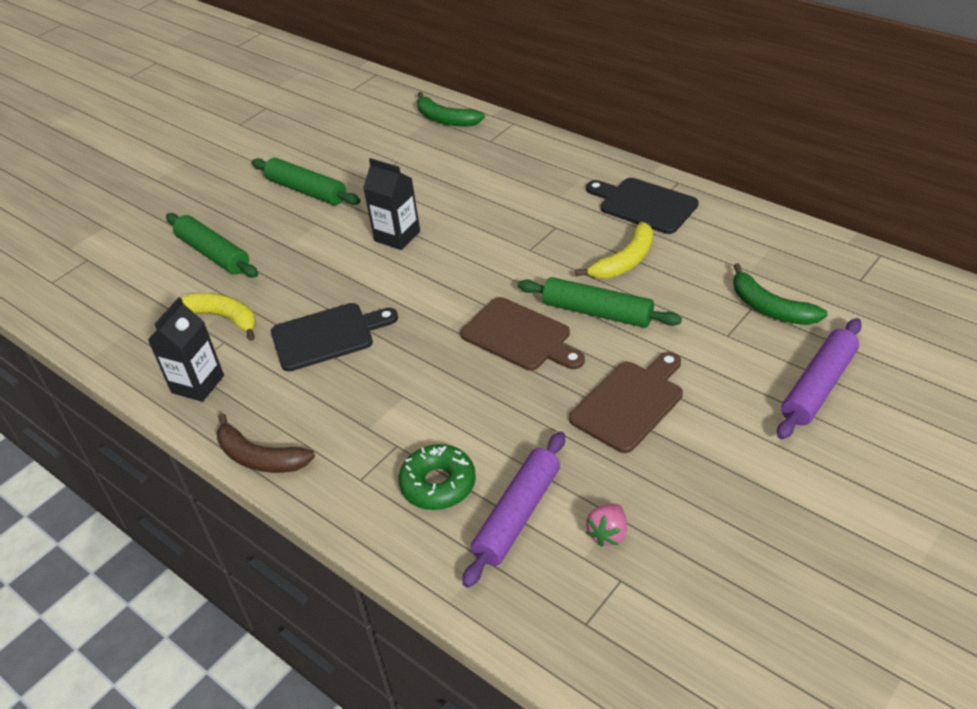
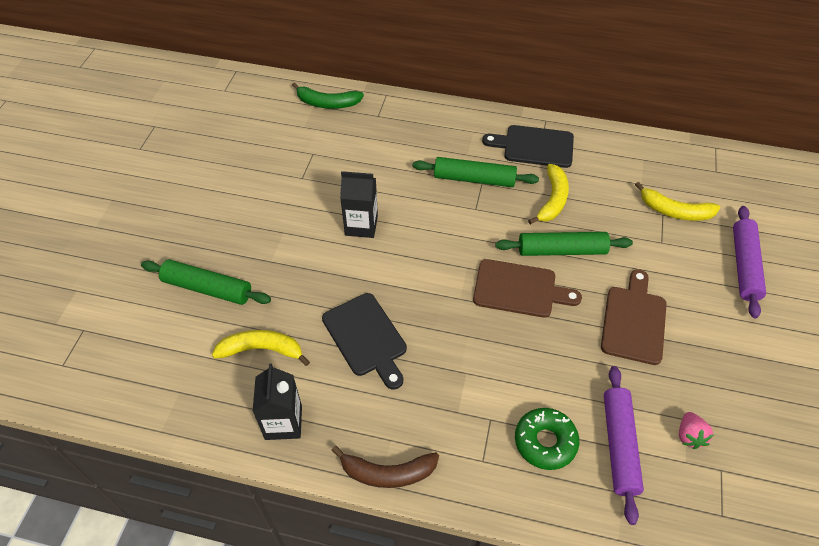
camera: 30 degrees left, 10 degrees up
(306, 190) = (251, 202): green rolling pin -> green rolling pin (474, 179)
(327, 336) = (366, 338): black cutting board -> black cutting board turned 105 degrees clockwise
(770, 308) = (675, 211): green banana -> yellow banana

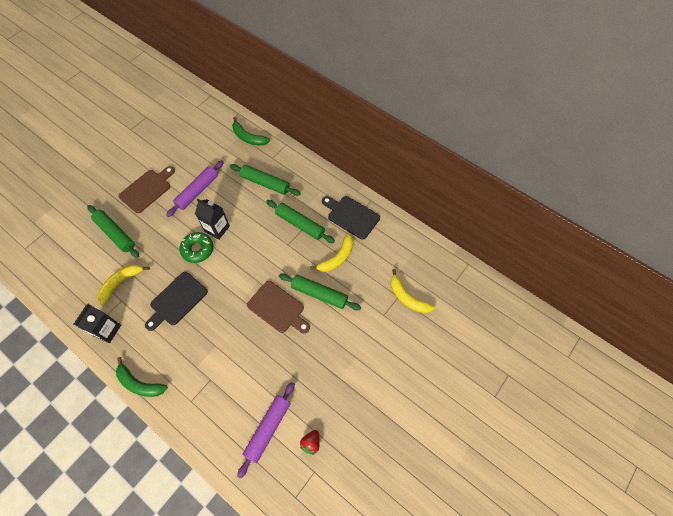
camera: 25 degrees right, 10 degrees up
(262, 349) = (121, 283): yellow banana -> yellow banana turned 75 degrees counterclockwise
(366, 338) = (177, 300): black cutting board -> black cutting board turned 45 degrees clockwise
(388, 473) = (139, 383): brown banana -> green banana
(391, 148) = (265, 183): none -> green rolling pin
(545, 442) = (230, 407): green donut -> green donut (197, 249)
(634, 321) = (330, 358): brown cutting board -> brown cutting board (147, 189)
(689, 436) = (311, 443): pink strawberry -> red strawberry
(744, 266) = (424, 354): purple rolling pin -> purple rolling pin (197, 191)

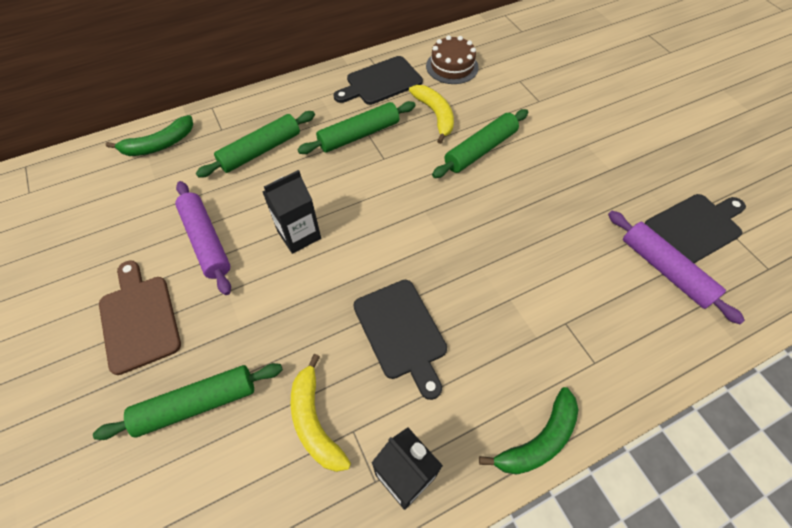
camera: 65 degrees left, 5 degrees down
(197, 249) = (321, 273): green donut -> none
(278, 308) = (481, 201): brown cutting board -> none
(311, 443) = (695, 227): red strawberry -> black cutting board
(389, 250) = (452, 66): none -> brown cake
(407, 298) = (525, 73): yellow banana -> none

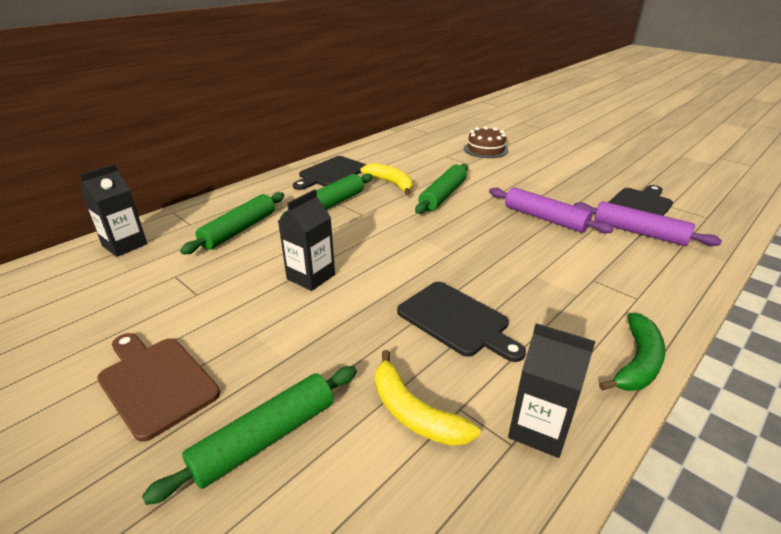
camera: 20 degrees left, 25 degrees down
(159, 144) = (125, 245): green banana -> black carton
(206, 241) = (211, 302): purple rolling pin -> purple rolling pin (545, 218)
(452, 66) = (386, 156): brown cake -> brown cake (485, 149)

